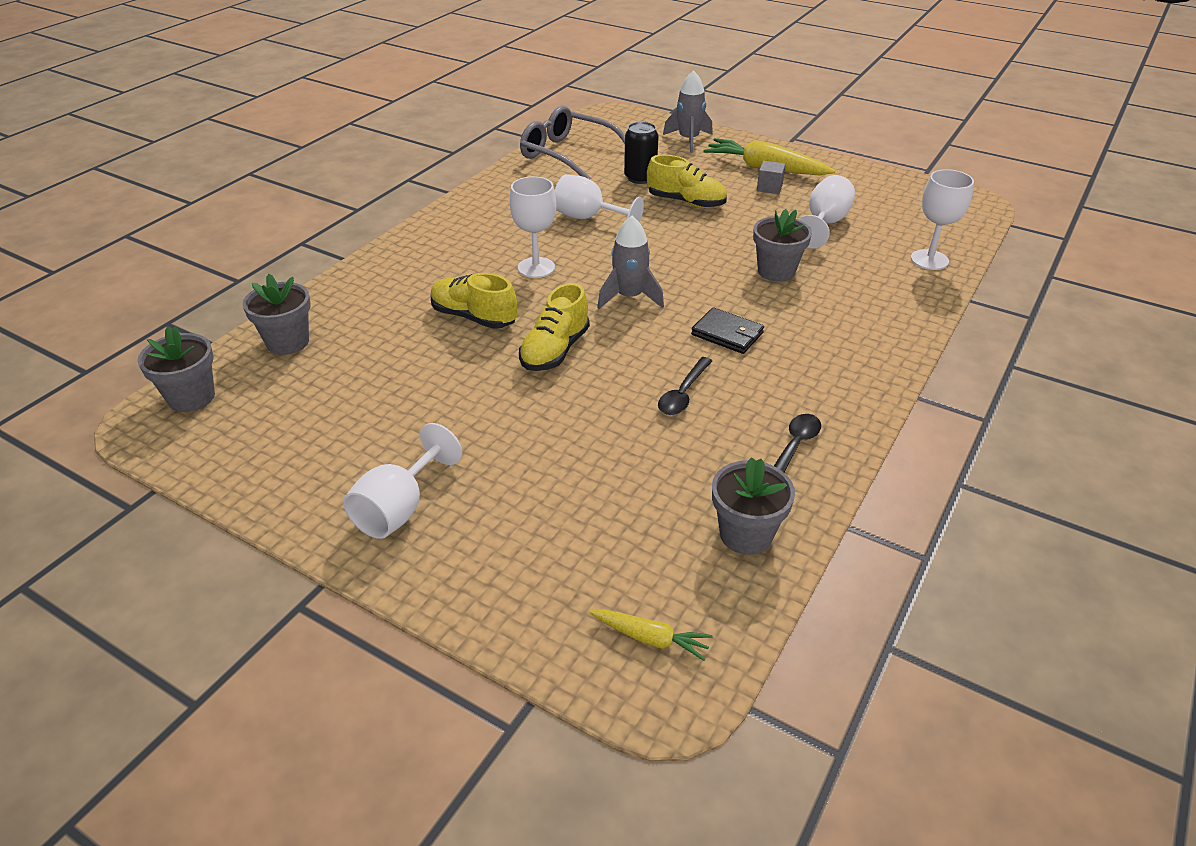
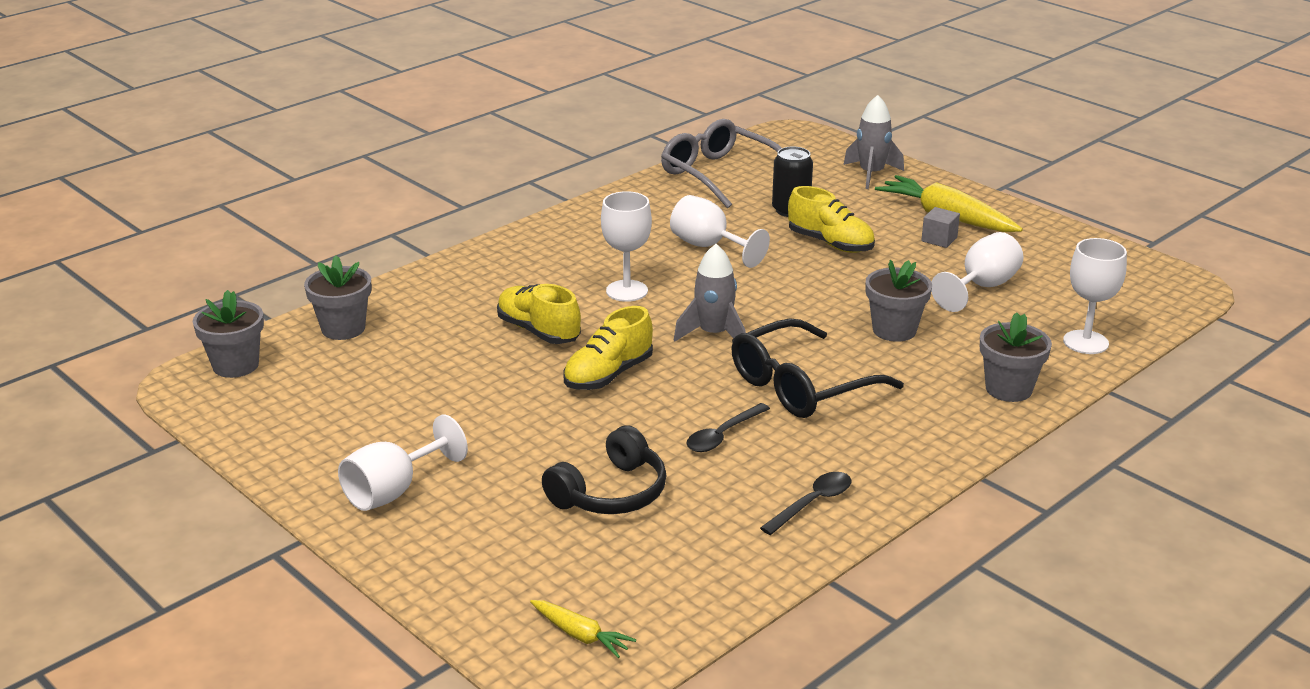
camera: 15 degrees right, 10 degrees down
(610, 471) = (611, 493): none -> black headphones
(727, 334) = (802, 385): black wallet -> black glasses
(745, 534) = (719, 569): grey flower pot -> grey flower pot (1008, 389)

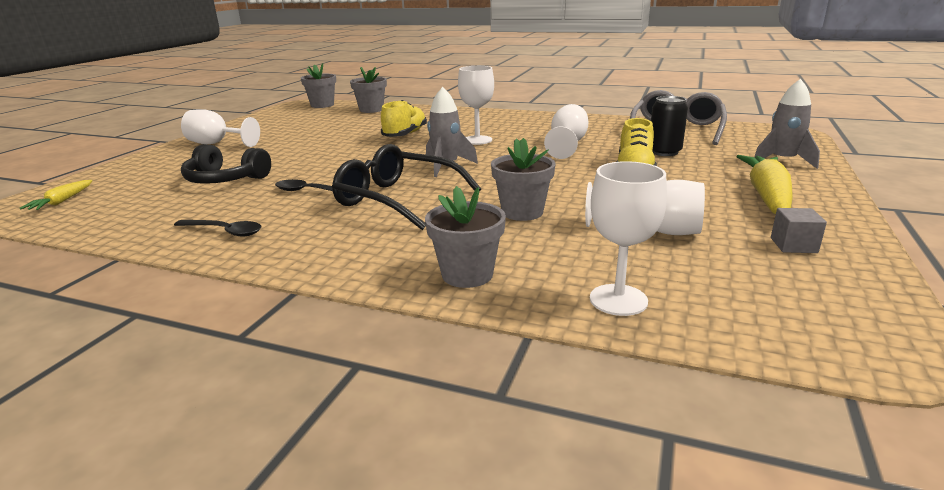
camera: 65 degrees right, 5 degrees down
(608, 375) = (367, 155): yellow shoe -> none
(939, 239) = (717, 200): grey cube -> grey cube (793, 245)

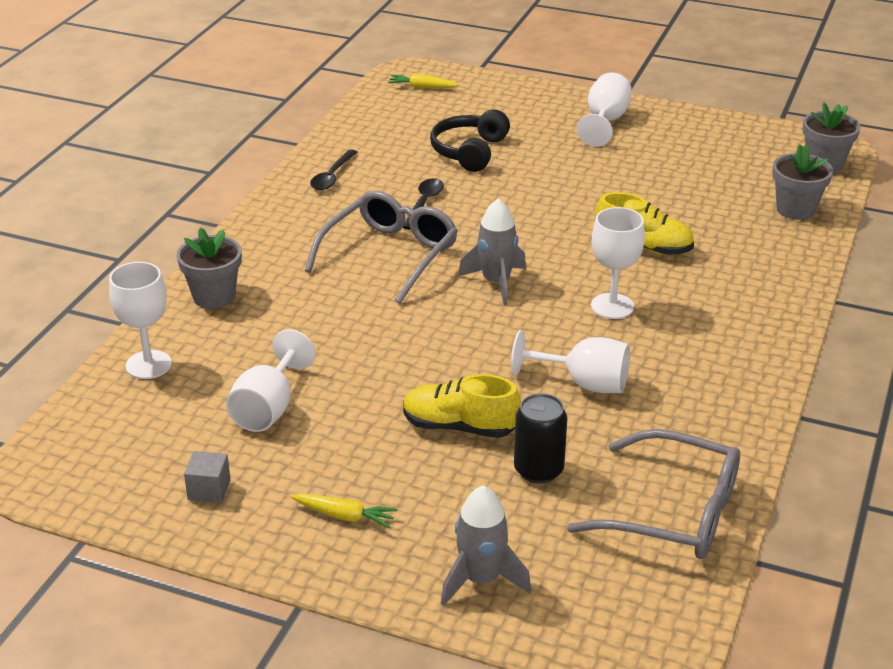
camera: 90 degrees right, 10 degrees up
(398, 199) = (389, 255): black glasses -> grey glasses
(522, 212) = (337, 330): grey flower pot -> none
(767, 196) = (344, 516): yellow carrot -> yellow carrot, size x0.51

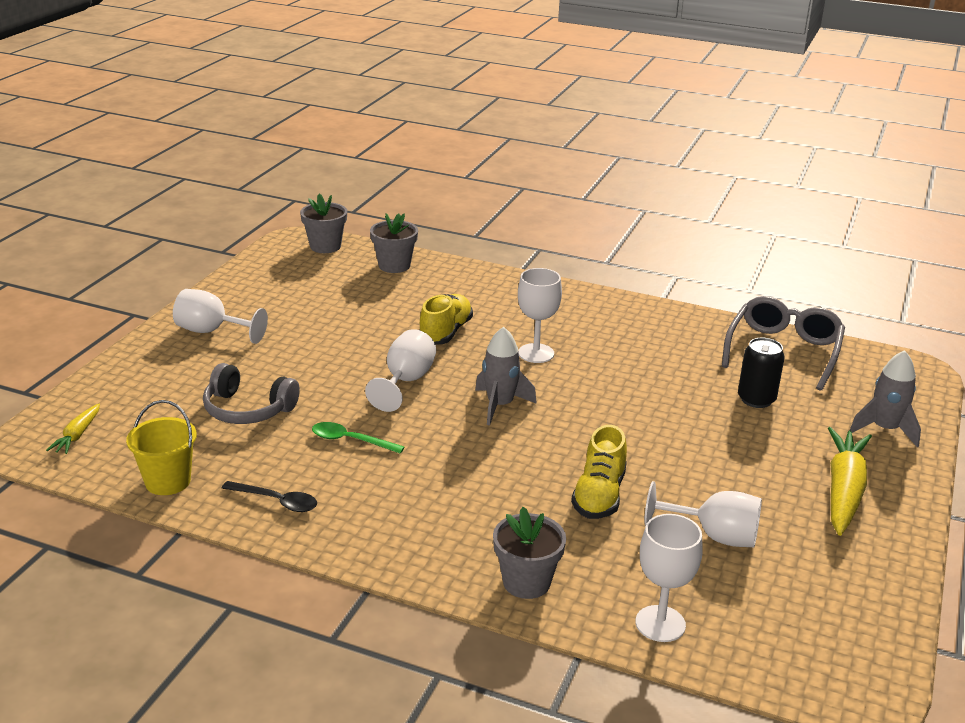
camera: 90 degrees left, 5 degrees down
(209, 490) = (840, 567): grey cube -> none
(344, 516) = (843, 490): yellow carrot -> yellow carrot, size x1.96
(360, 130) = (168, 481): none -> yellow bucket
(389, 255) = (450, 463): grey glasses -> none
(424, 203) = (351, 440): black spoon -> green spoon
(459, 427) = (714, 432): yellow shoe -> yellow shoe (599, 495)
(469, 151) = (247, 410): black headphones -> grey headphones
(584, 383) = (644, 373): white goblet -> white goblet (406, 381)

